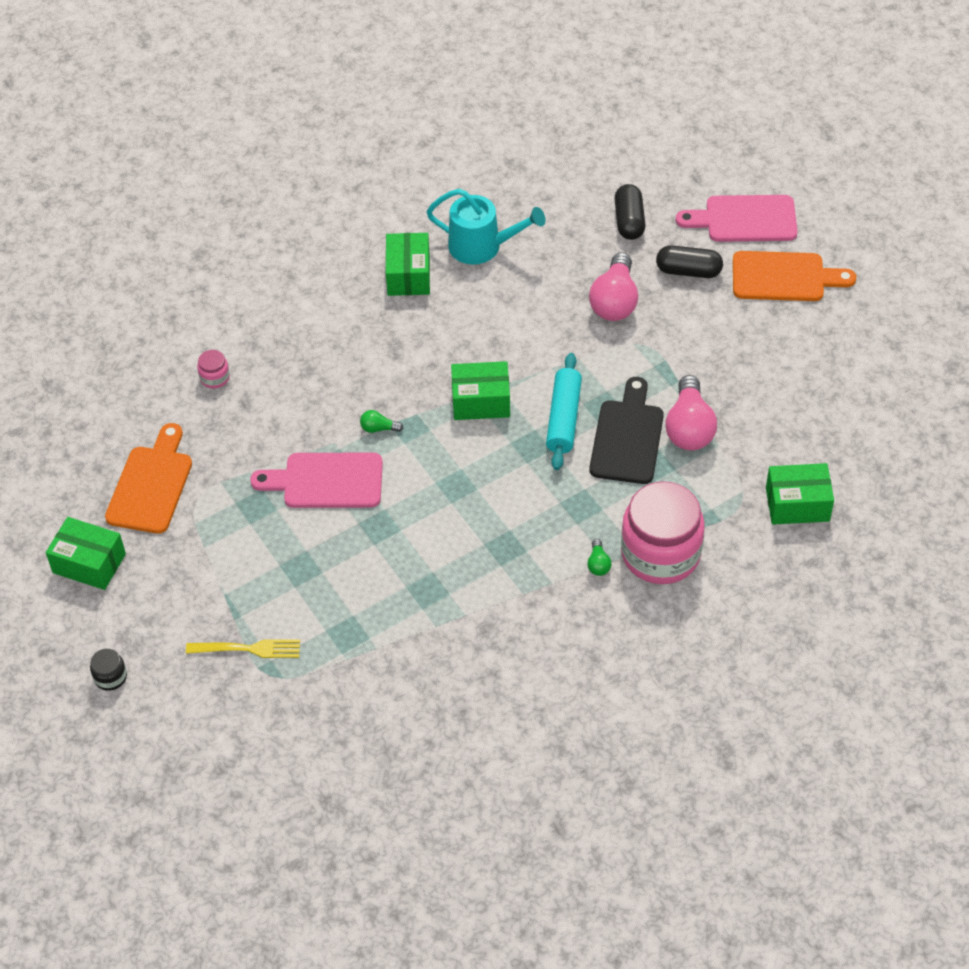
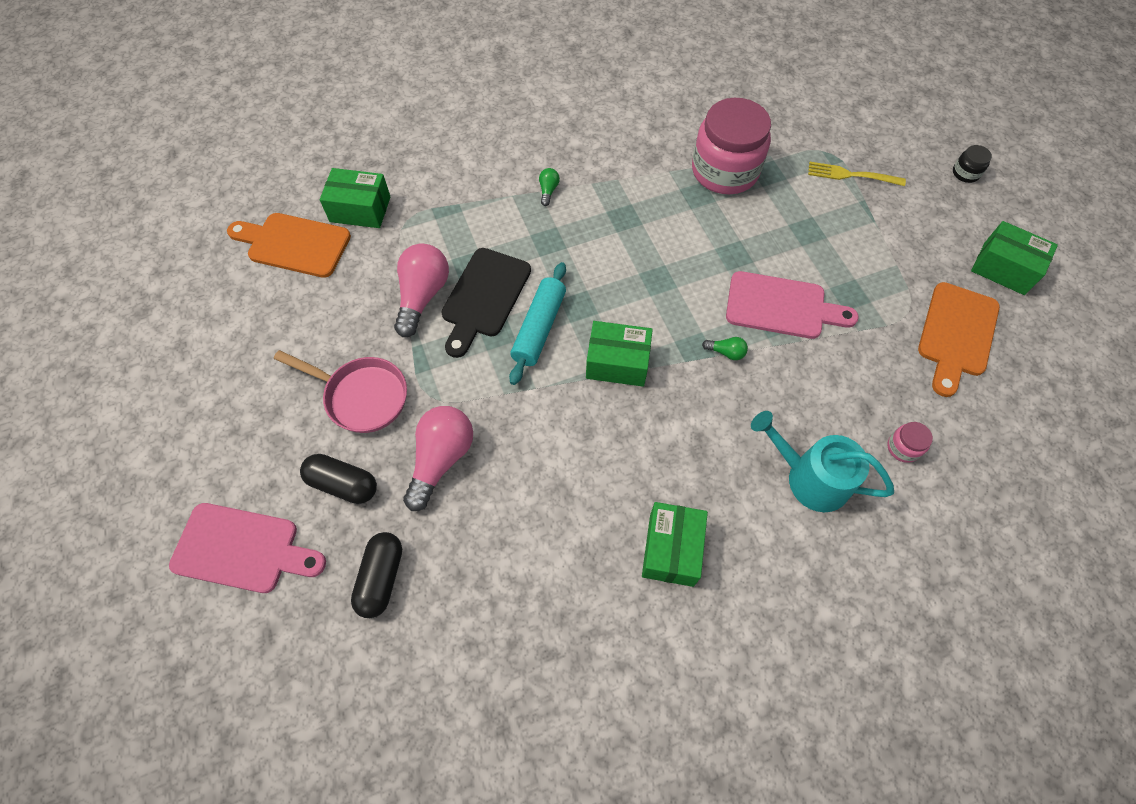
camera: 170 degrees left, 10 degrees up
(482, 246) = (573, 576): turquoise watering can -> turquoise watering can (809, 478)
(660, 553) = (493, 190): pink jar -> pink jar (724, 171)
(705, 334) = (361, 396): none -> pink pan
(784, 277) = (242, 453): orange cutting board -> orange cutting board (294, 244)

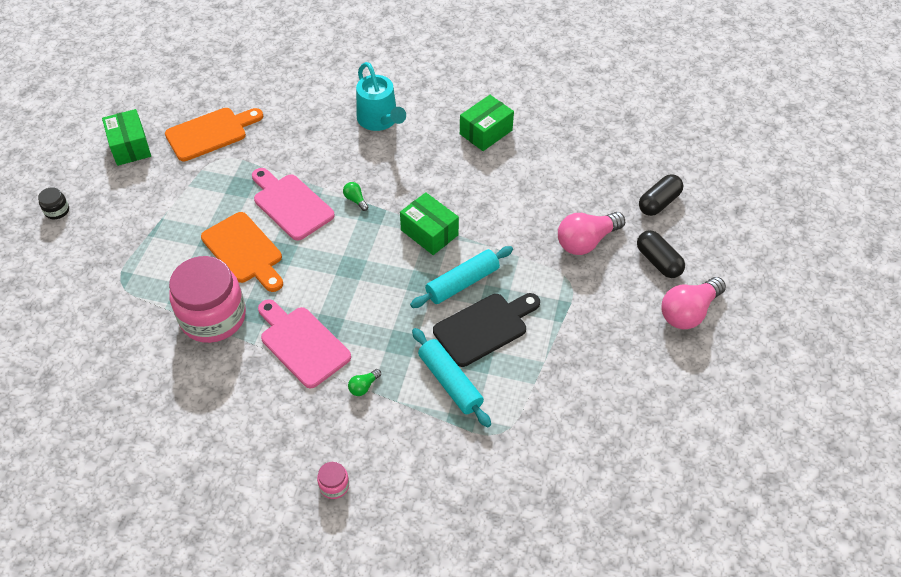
camera: 145 degrees left, 10 degrees down
(242, 549) = (739, 260): pink cutting board -> pink cutting board (302, 344)
(294, 244) = (612, 468): orange cutting board -> orange cutting board (244, 251)
(360, 209) = (535, 469): green box -> none
(361, 396) = (618, 308): pink pan -> none
(422, 296) = (530, 356): pink light bulb -> pink light bulb (688, 312)
(479, 233) = (450, 382): none -> turquoise rolling pin
(851, 175) = (131, 257): yellow fork -> none
(903, 448) = (314, 105): pink jar -> pink jar (334, 485)

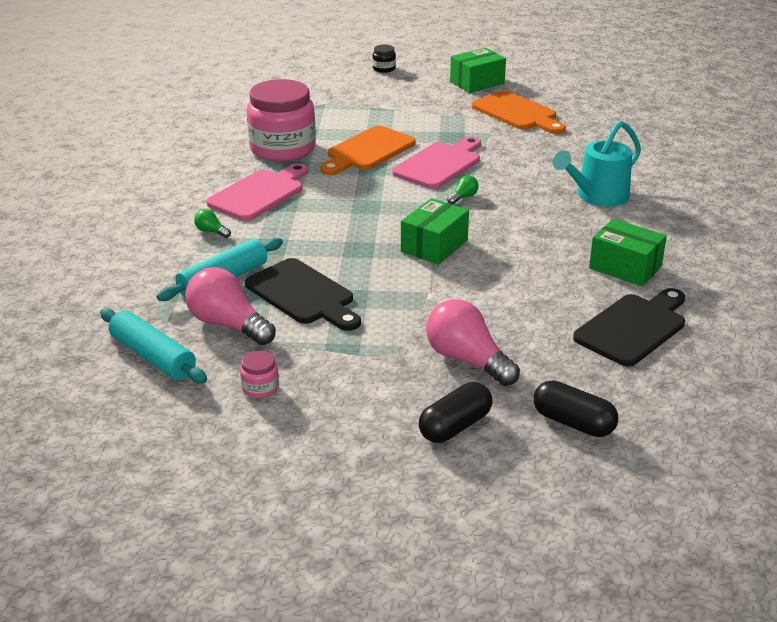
camera: 80 degrees right, 20 degrees down
(334, 485) = (96, 230): pink jar -> pink jar (260, 388)
(462, 283) = (365, 274): turquoise rolling pin -> turquoise rolling pin (153, 357)
(561, 148) = (633, 327): none -> black cutting board
(688, 312) = (369, 459): pink light bulb -> pink light bulb (228, 325)

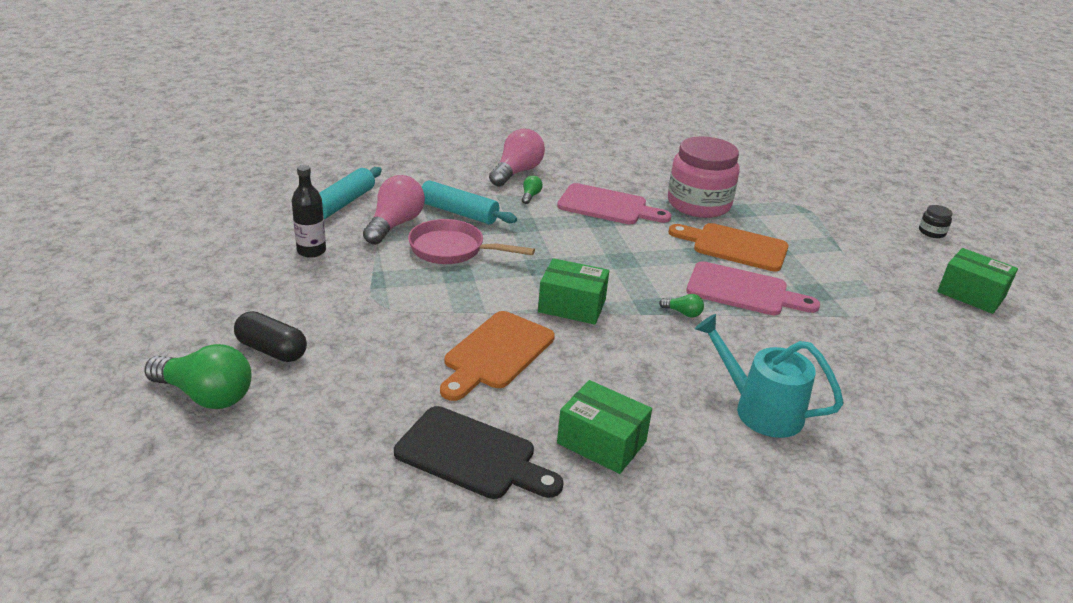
camera: 70 degrees right, 0 degrees up
(260, 388) = (311, 251): pink jar -> black bottle
(303, 294) = (452, 250): black cutting board -> pink pan
(467, 360) = (376, 346): pink light bulb -> pink light bulb (516, 172)
(517, 113) = (922, 330): orange cutting board -> orange cutting board (496, 353)
(523, 473) = (206, 395): none -> green light bulb
(573, 423) = (285, 421): black capsule -> none
(625, 267) = (601, 442): green box -> green box turned 75 degrees counterclockwise

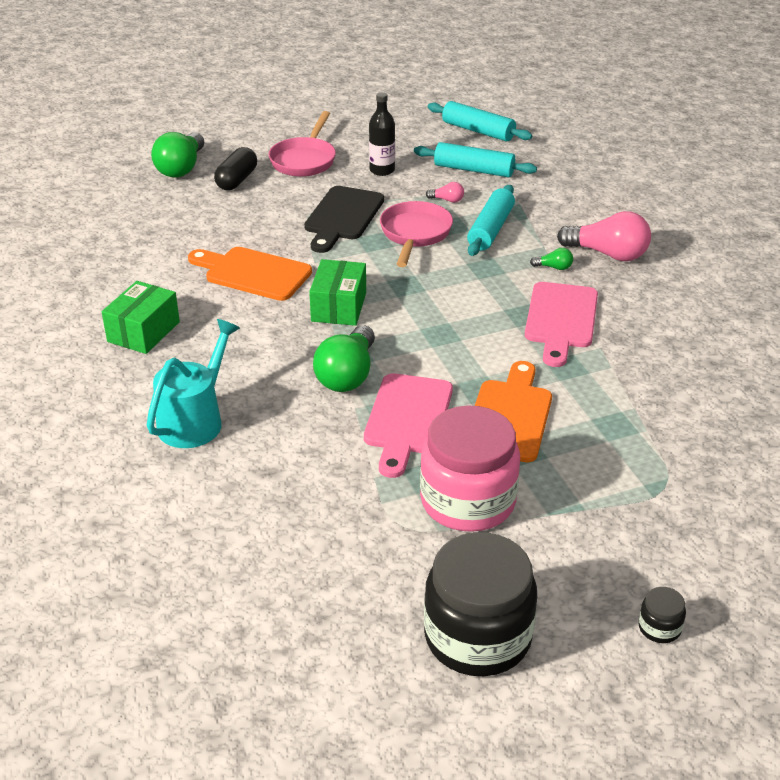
camera: 85 degrees right, 5 degrees up
(253, 296) = (304, 160): none -> pink pan
(263, 189) = (478, 131): none -> turquoise rolling pin
(394, 225) = (447, 200): pink light bulb -> pink light bulb, size x0.45
(472, 455) = (126, 275): black cutting board -> black cutting board (343, 217)
(683, 313) = (347, 375): green light bulb -> green light bulb, size x2.23
(698, 204) = (610, 390): pink jar -> pink jar (468, 501)
(971, 294) = (477, 637): green box -> black jar

